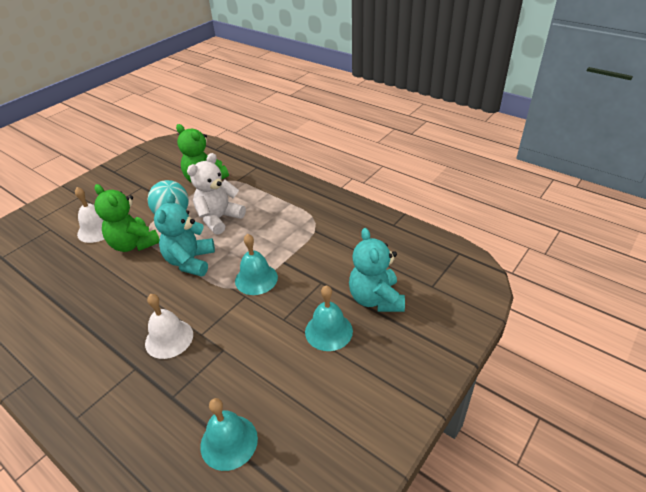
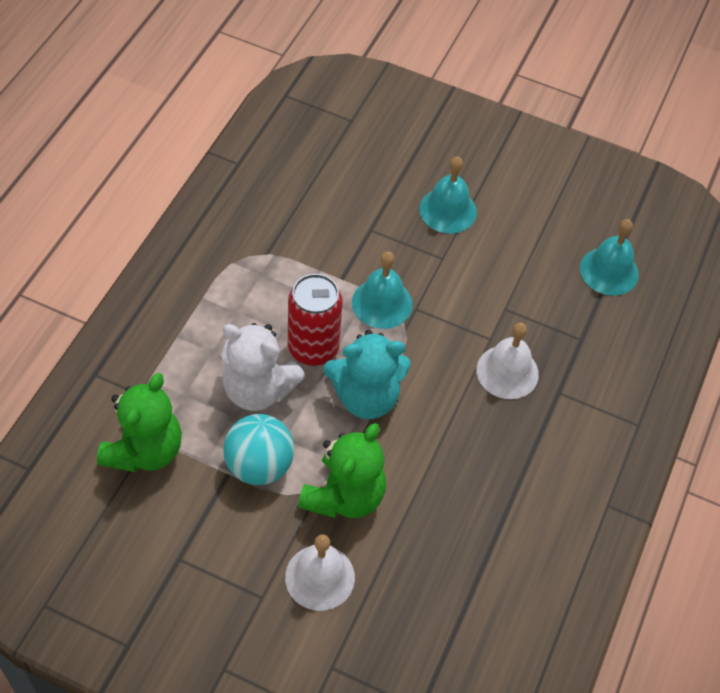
camera: 110 degrees left, 15 degrees up
(236, 243) = (313, 348): none -> red can
(376, 299) = (386, 171): turquoise teddy bear -> none

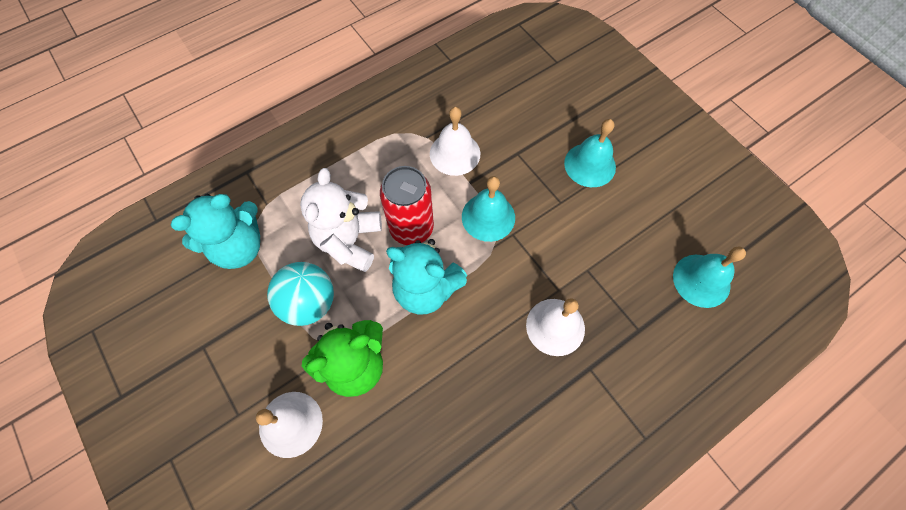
camera: 35 degrees right, 10 degrees up
(145, 450) = (239, 247): green teddy bear -> turquoise teddy bear
(258, 389) = (349, 241): white teddy bear -> white teddy bear turned 45 degrees clockwise
(308, 257) = (455, 153): none -> white bell

